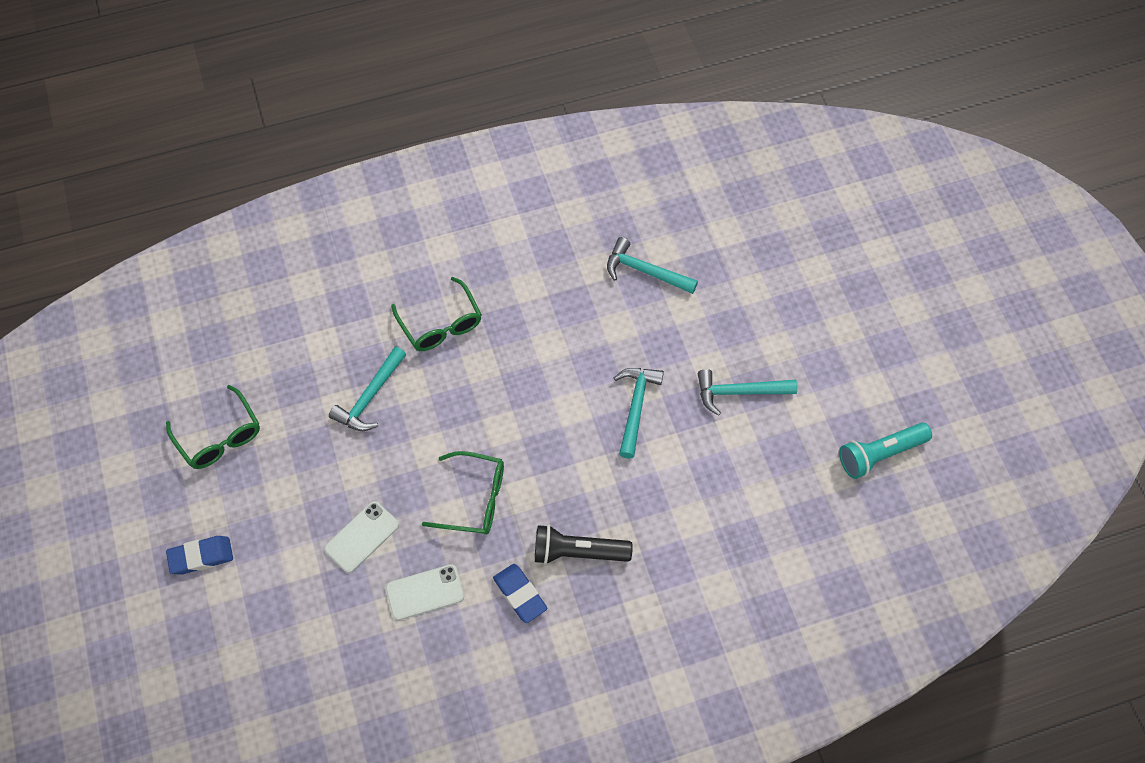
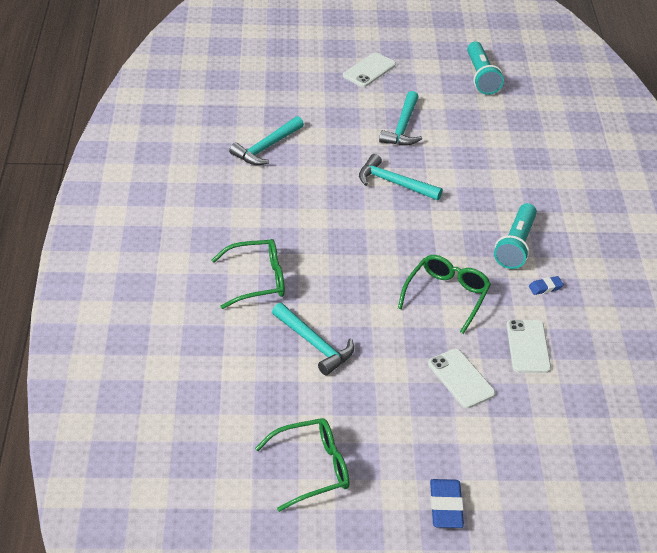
camera: 75 degrees left, 20 degrees down
(520, 594) = (545, 287): blue eraser -> blue eraser, size x0.58
(578, 552) = (516, 245): black flashlight -> turquoise flashlight
(833, 331) = (369, 70): none -> white phone

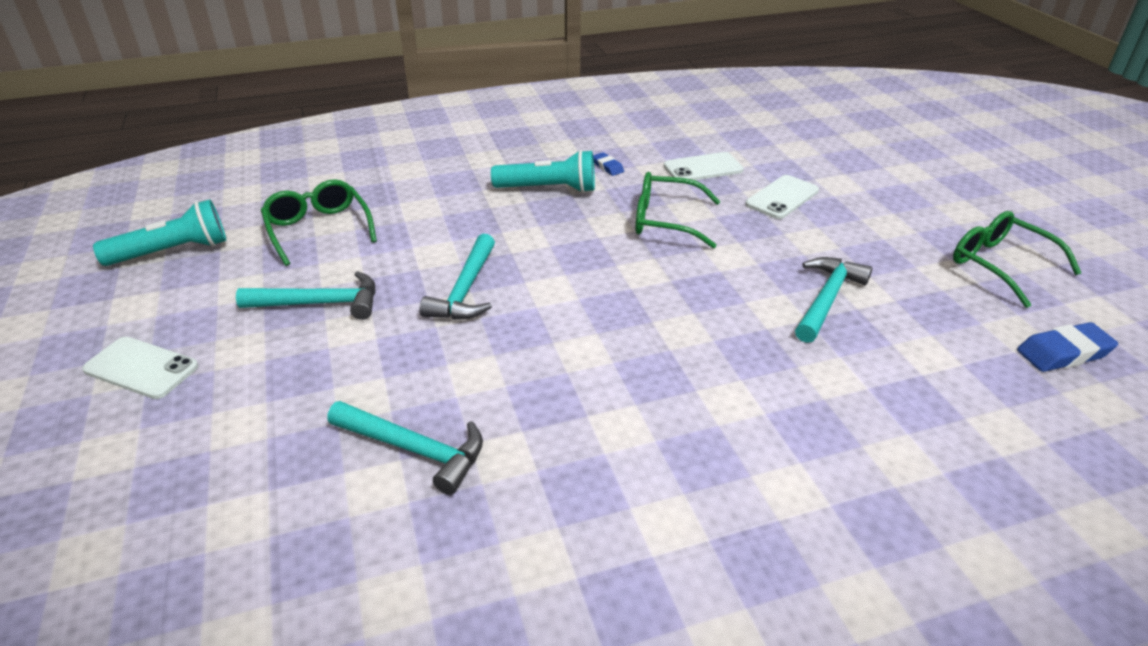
camera: 105 degrees left, 5 degrees down
(257, 280) = (756, 376): green glasses -> green glasses (318, 229)
(446, 507) = (945, 186): blue eraser -> blue eraser (1063, 353)

